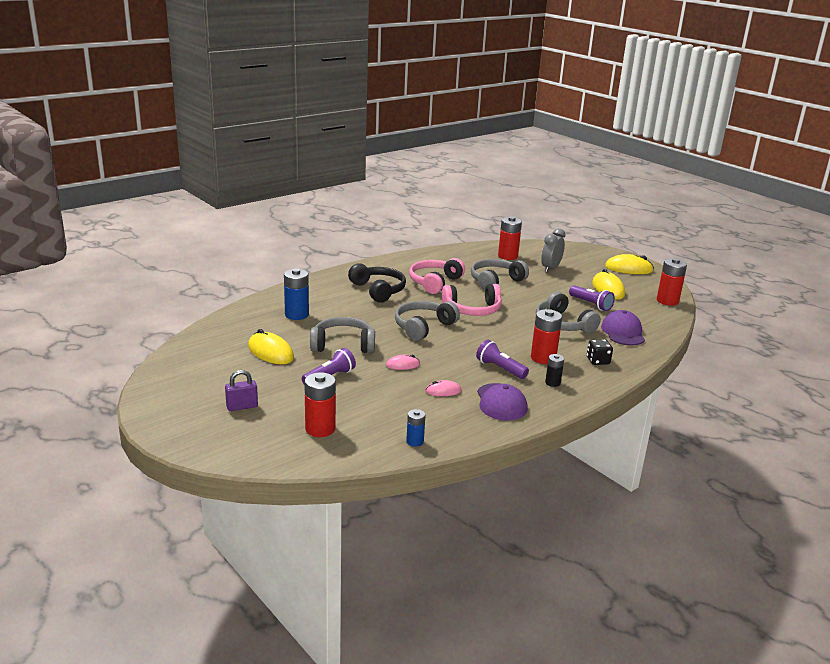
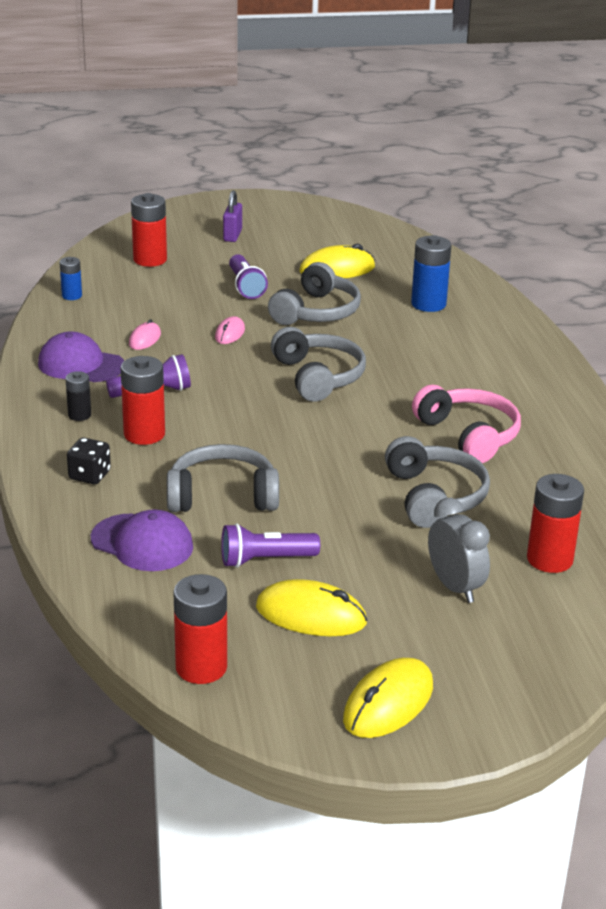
camera: 120 degrees right, 5 degrees up
(378, 290) = (470, 379): black headphones -> none
(472, 309) = (341, 434): pink headphones -> none

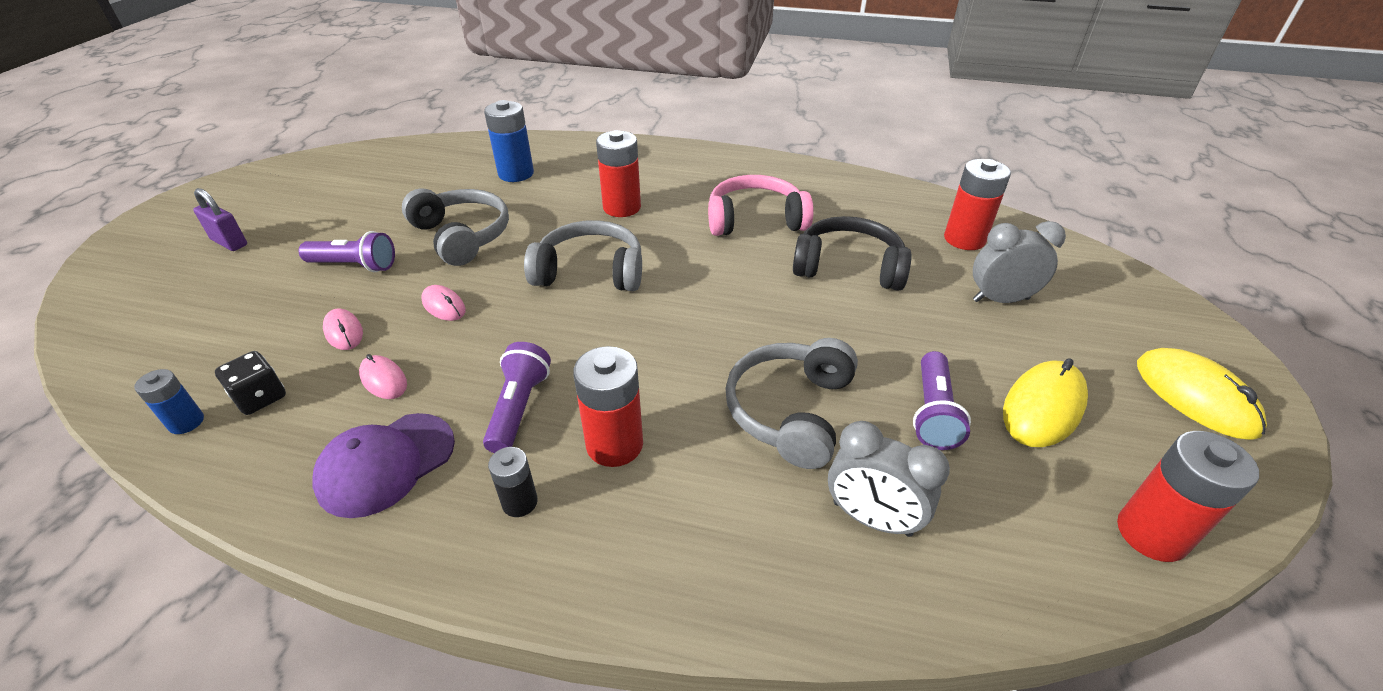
camera: 65 degrees left, 10 degrees up
(89, 475) = (684, 533): black dice -> black dice (260, 397)
(142, 543) = (871, 518): purple cap -> grey clock
(150, 260) = (193, 320): red battery -> red battery (622, 207)
(177, 310) = (344, 332): none -> pink mouse
(337, 269) = (393, 200): yellow mouse -> none
(434, 496) = (848, 267): grey headphones -> black headphones

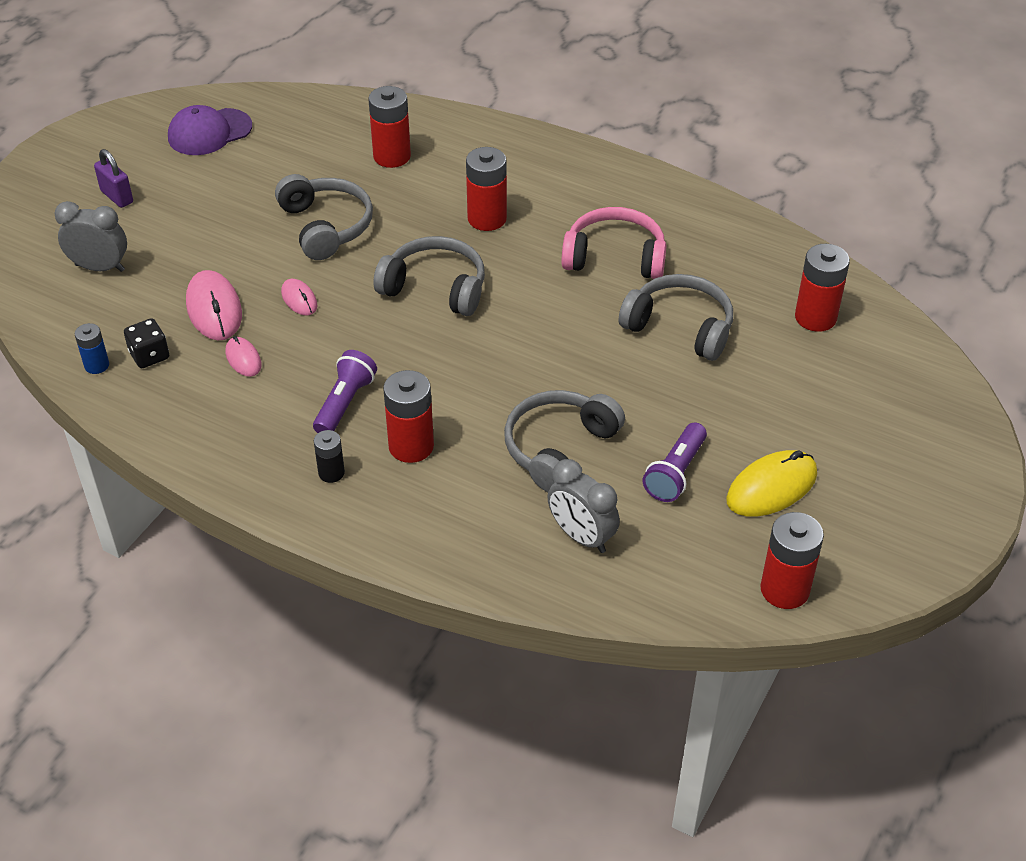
camera: 15 degrees right, 5 degrees up
(344, 332) = (214, 309): pink mouse -> pink mouse, size x1.78
(354, 265) = (226, 243): purple flashlight -> none
(386, 464) = (240, 426): purple cap -> purple cap (209, 132)
(516, 174) = (392, 156): blue battery -> red battery
(848, 267) = (680, 327): black headphones -> grey headphones
(1000, 299) = (805, 387): grey clock -> grey clock (100, 267)
(1195, 397) = (912, 506): yellow mouse -> none

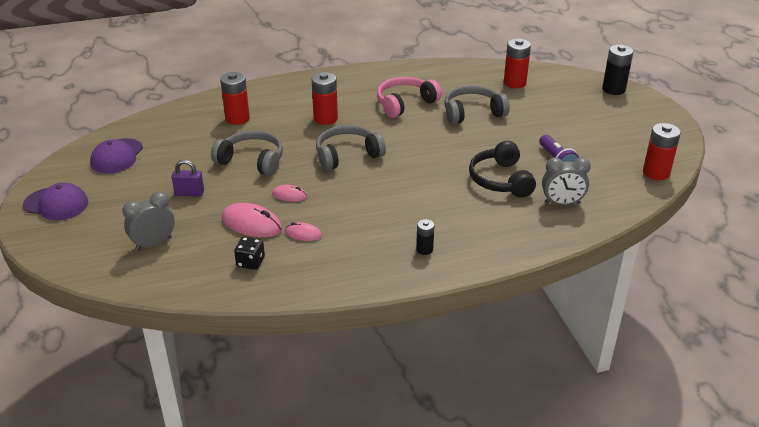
camera: 45 degrees left, 10 degrees down
(84, 158) = (56, 204): none -> purple cap
(97, 365) = (228, 284): blue battery -> none
(117, 197) = (108, 209): purple padlock -> purple padlock (189, 193)
(345, 403) = (383, 220): purple flashlight -> none
(411, 446) = (441, 217): red battery -> none
(559, 448) = (501, 180): grey headphones -> black headphones
(771, 487) = (595, 144): yellow mouse -> none
(951, 422) = (613, 89): none -> black battery

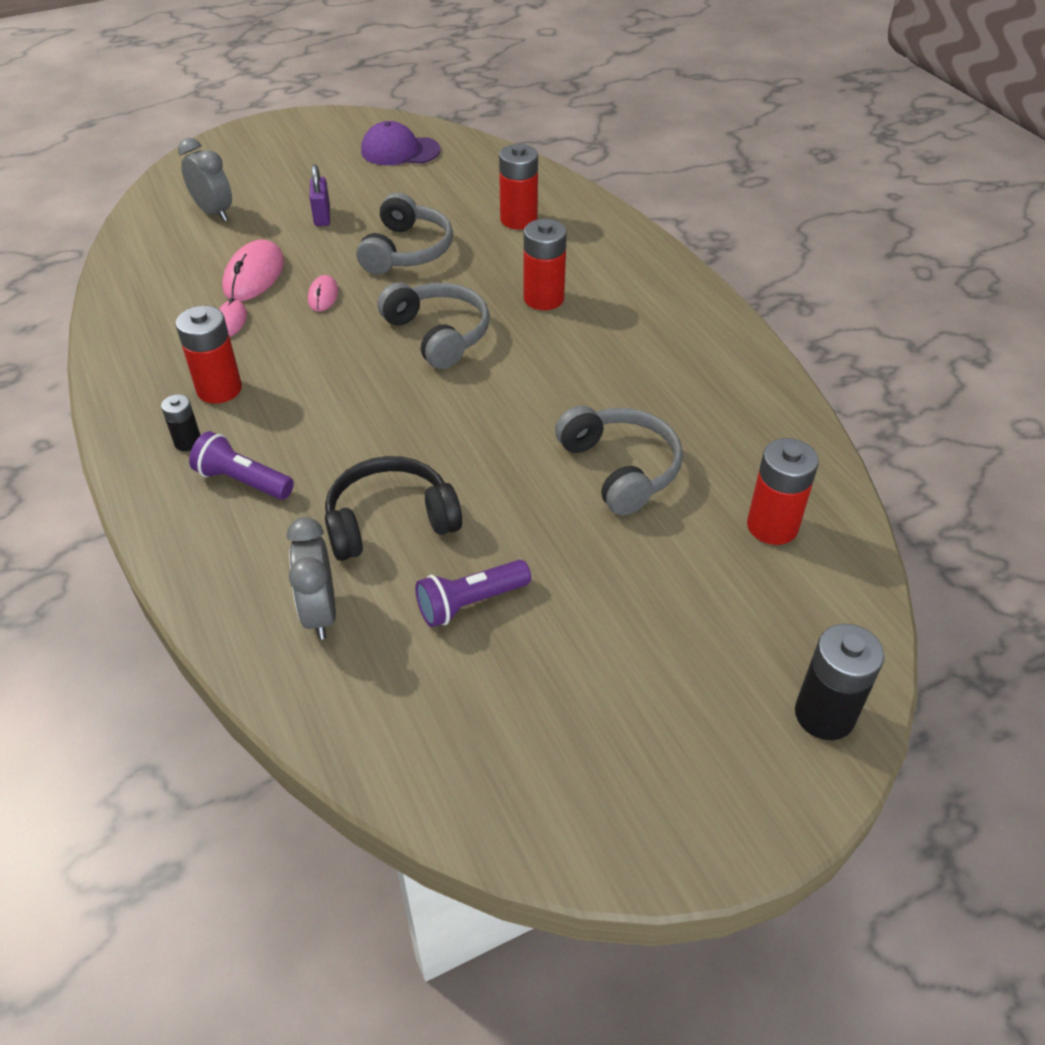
camera: 80 degrees right, 10 degrees up
(56, 204) = (293, 136): purple cap -> none
(250, 262) = (171, 288): black dice -> none
(405, 103) = (624, 379): pink headphones -> none
(463, 228) = (243, 481): none -> purple flashlight
(656, 173) = (452, 787): red battery -> red battery (219, 389)

